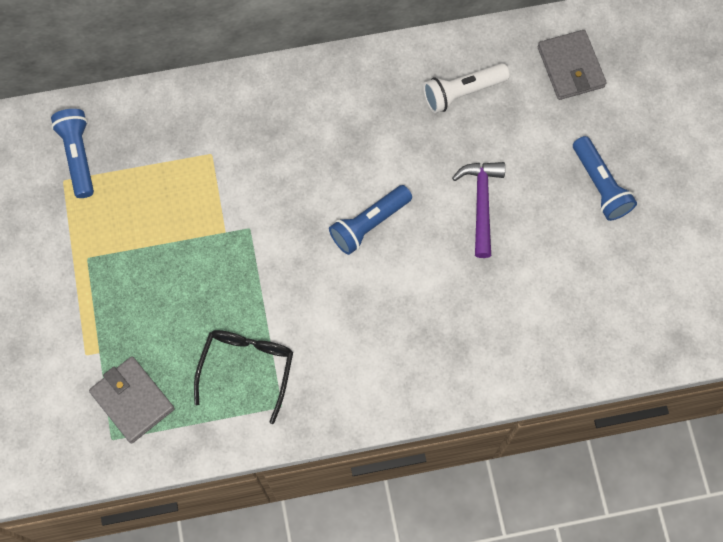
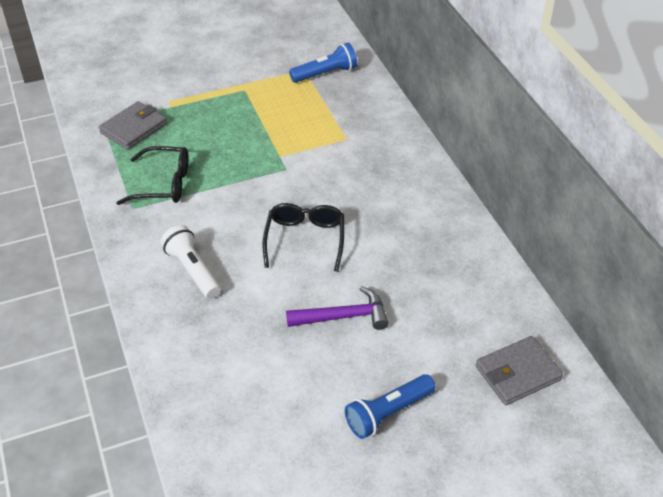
camera: 80 degrees right, 25 degrees down
(369, 224) = (305, 240): blue flashlight -> black glasses
(462, 92) = (457, 289): white flashlight -> white flashlight (193, 270)

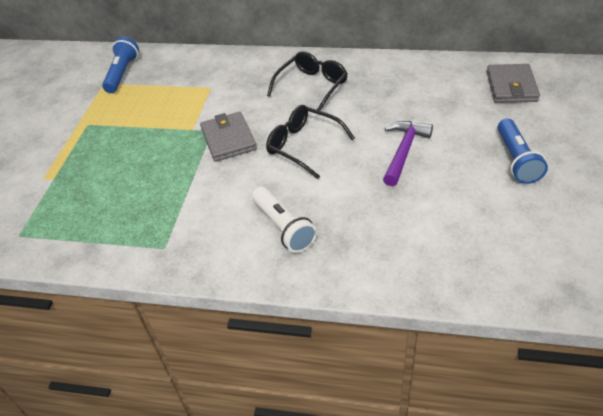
camera: 55 degrees left, 0 degrees up
(134, 128) = (53, 214): grey wallet -> grey wallet (228, 139)
(163, 184) = (153, 215): black glasses -> black glasses (311, 87)
(193, 270) = (283, 227): white flashlight -> white flashlight turned 120 degrees counterclockwise

